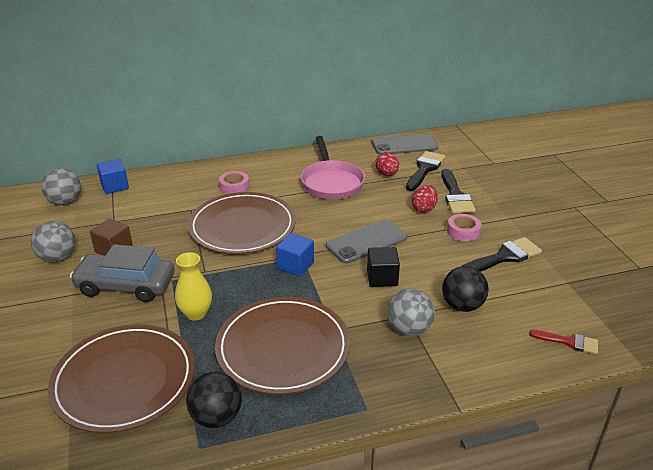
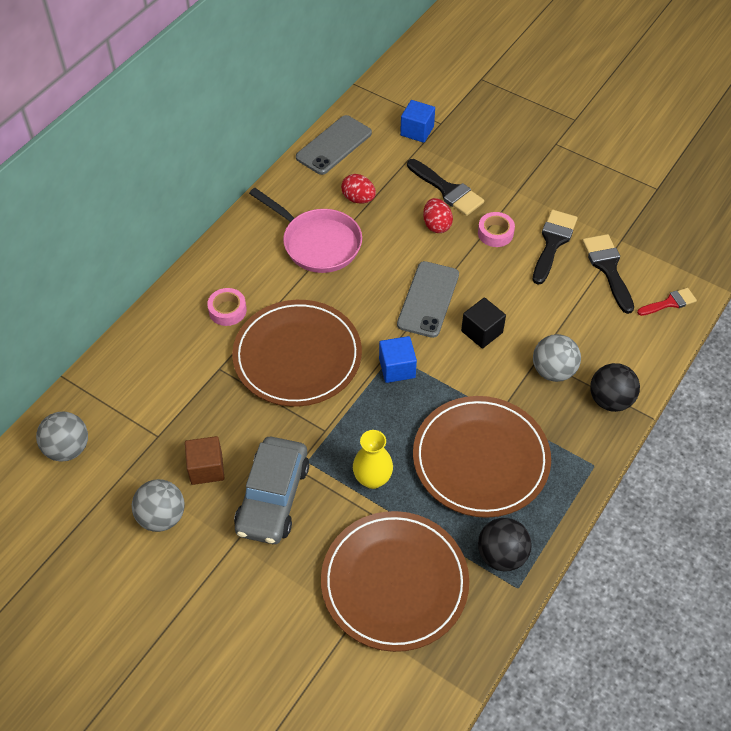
camera: 40 degrees left, 20 degrees up
(115, 186) = (95, 392): blue cube -> blue cube (417, 131)
(126, 286) = (273, 497): grey car -> grey car turned 45 degrees counterclockwise
(424, 169) = (387, 170): black brush -> black brush (608, 268)
(462, 305) = (569, 319): black ball -> black ball (610, 400)

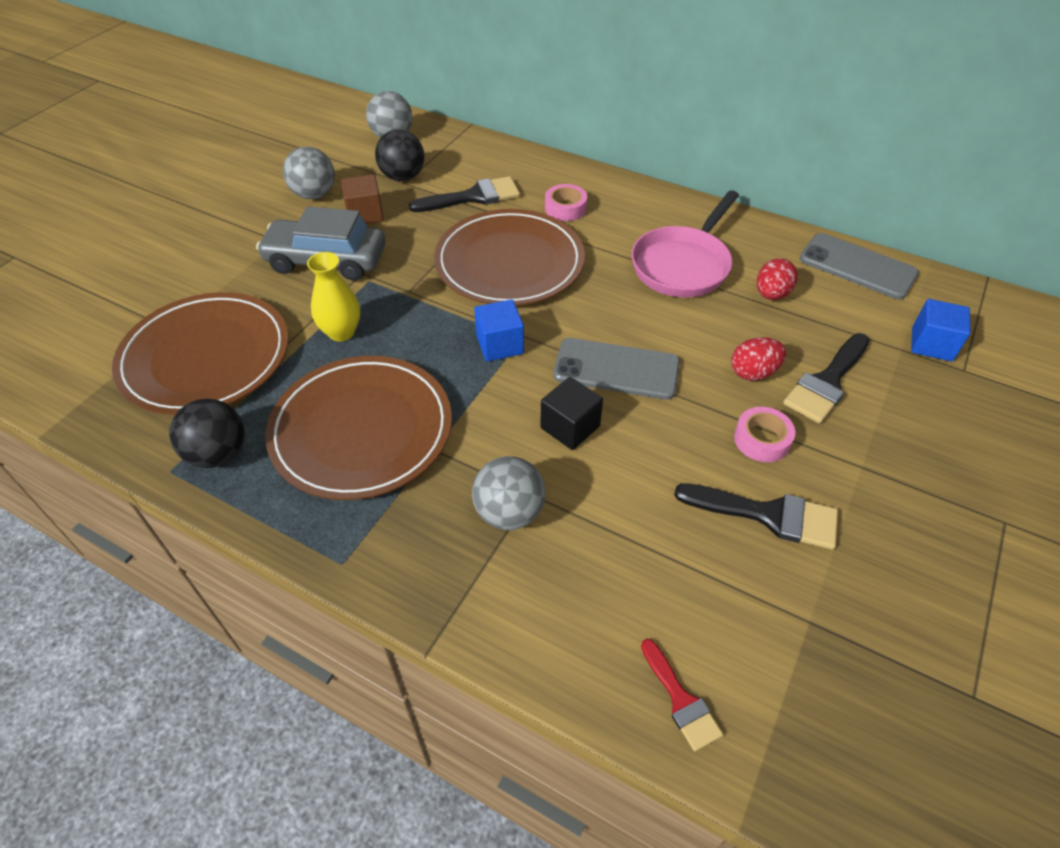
camera: 85 degrees right, 5 degrees down
(608, 268) = (735, 597): black brush -> black brush (473, 197)
(610, 400) = (459, 589): black ball -> black ball (403, 177)

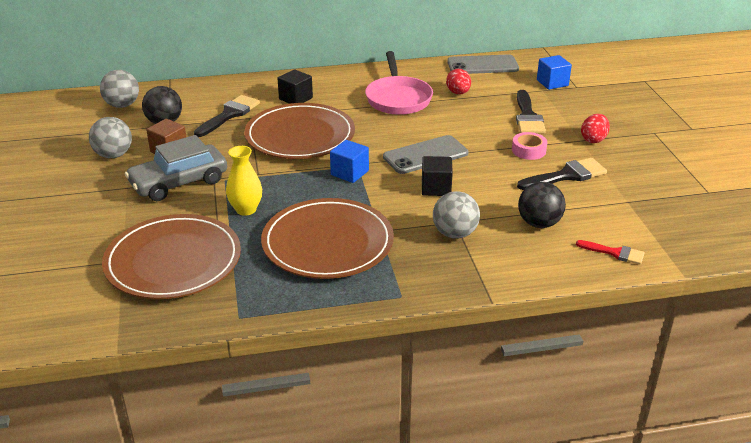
camera: 40 degrees left, 15 degrees down
(218, 454) = (257, 295): black ball -> black ball (539, 223)
(565, 208) = (295, 98): pink tape -> black cube
(753, 372) = (491, 127): red egg -> red egg (593, 139)

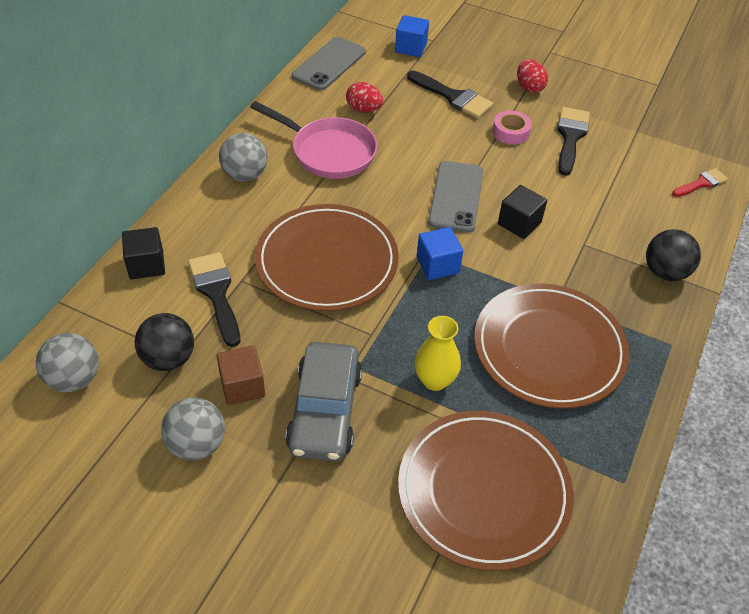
camera: 55 degrees left, 15 degrees up
(295, 98) = (242, 222): black cube -> black cube (146, 265)
(455, 234) = (603, 255): grey ball -> grey ball (245, 175)
(539, 223) = (628, 197): black ball -> black ball (665, 272)

